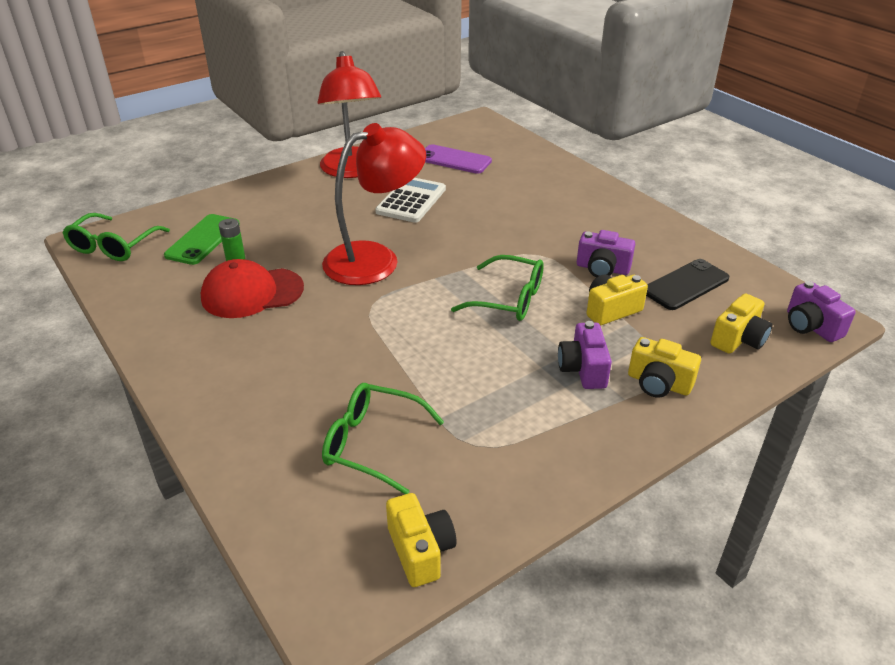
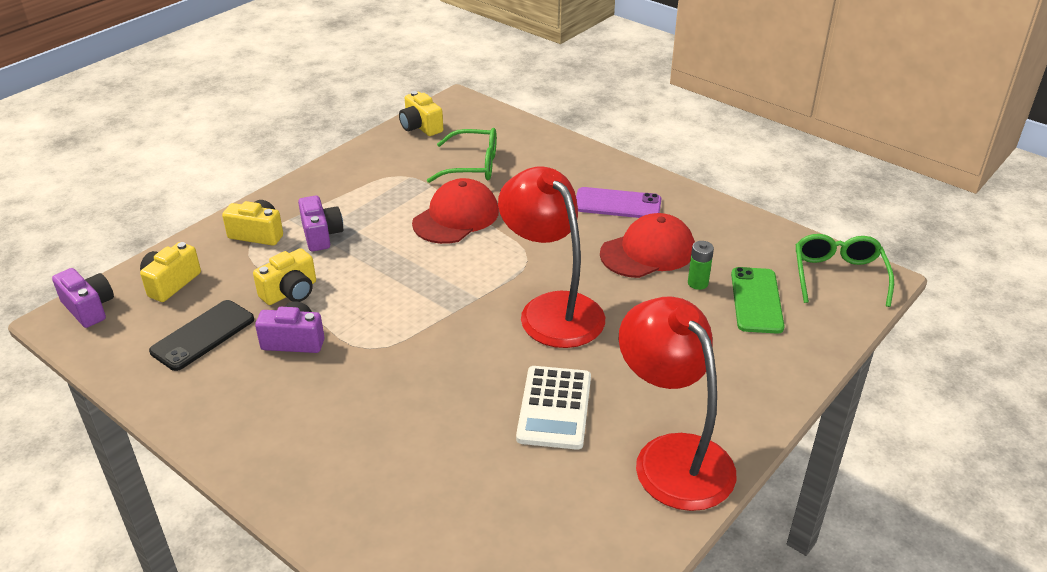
camera: 165 degrees right, 0 degrees up
(375, 259) = (552, 309): red lamp -> red lamp turned 105 degrees clockwise
(424, 366) = (456, 217): none -> red cap
(454, 160) = (528, 517): purple phone -> purple phone (617, 204)
(509, 299) = (394, 287): green glasses -> none

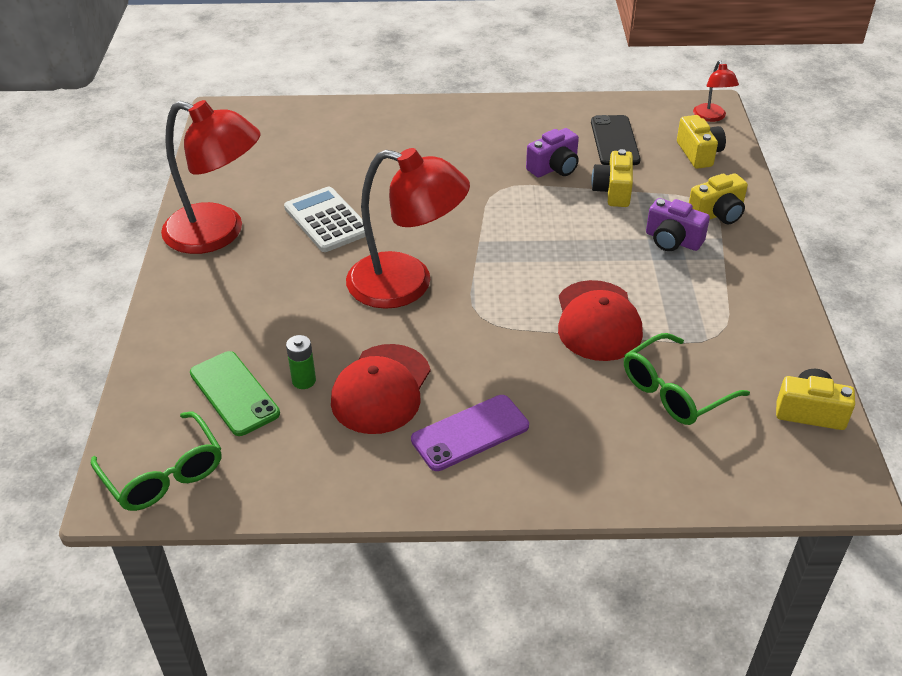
camera: 140 degrees right, 5 degrees up
(89, 308) = (711, 117): purple camera -> red lamp

